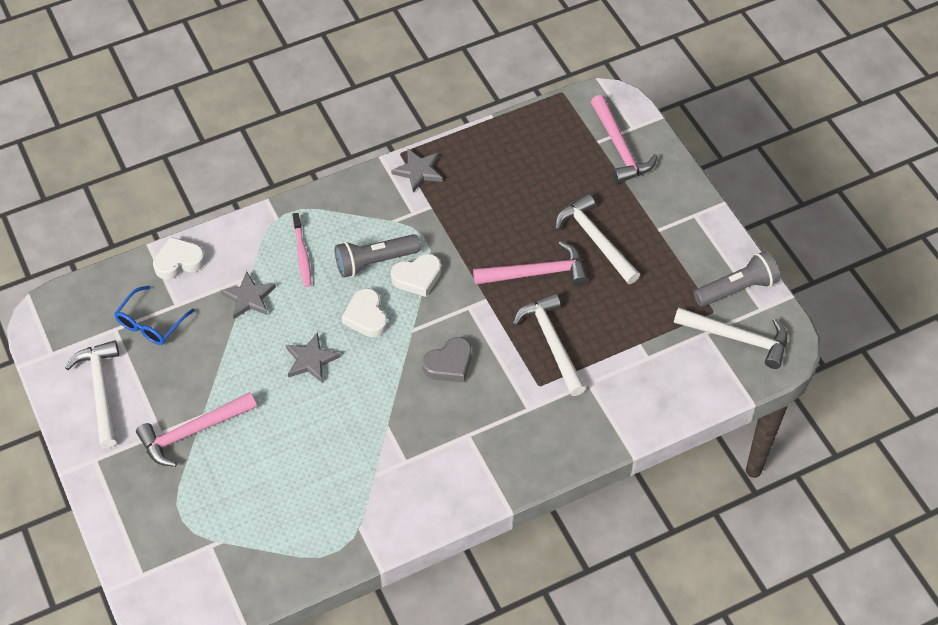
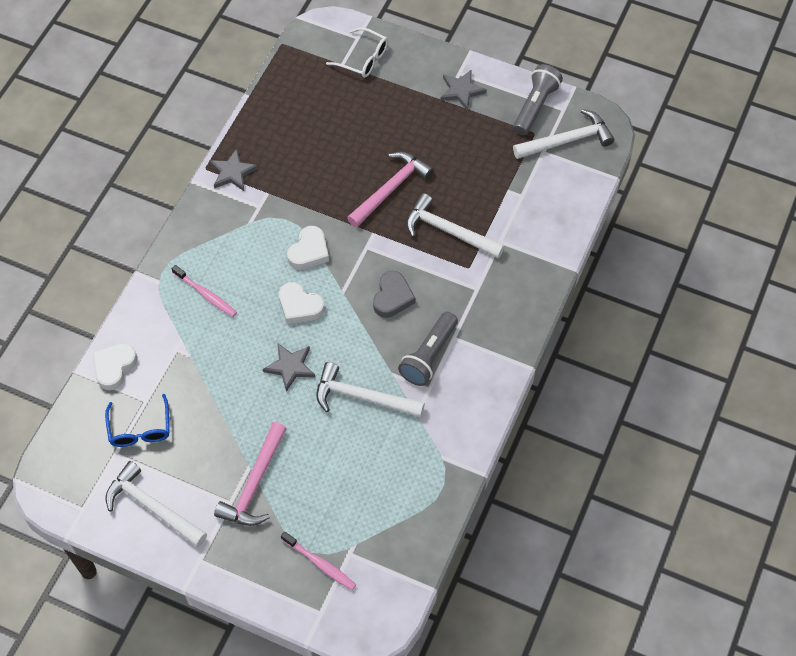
camera: 40 degrees left, 5 degrees up
(179, 535) = (320, 564): none -> pink toothbrush
(249, 298) = (197, 355): grey star -> grey star (461, 91)
(374, 262) = (266, 262): grey flashlight -> grey flashlight (429, 356)
(595, 239) = (408, 137): white hammer -> white hammer (361, 397)
(620, 148) = (362, 58): pink hammer -> white glasses

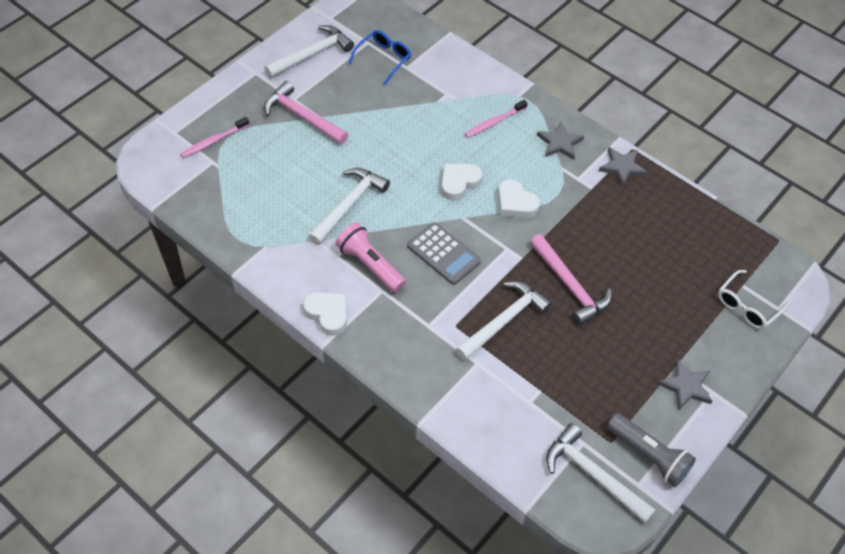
camera: 105 degrees right, 5 degrees down
(114, 367) = (445, 54): white heart -> white heart (328, 314)
(140, 428) = (383, 59): blue glasses -> blue glasses turned 120 degrees clockwise
(290, 367) = (400, 163): grey star -> grey star (559, 143)
(392, 297) = (443, 254): grey heart -> grey calculator
(429, 356) = (370, 265): grey flashlight -> pink flashlight
(568, 140) = (592, 474): white hammer -> white hammer turned 135 degrees clockwise

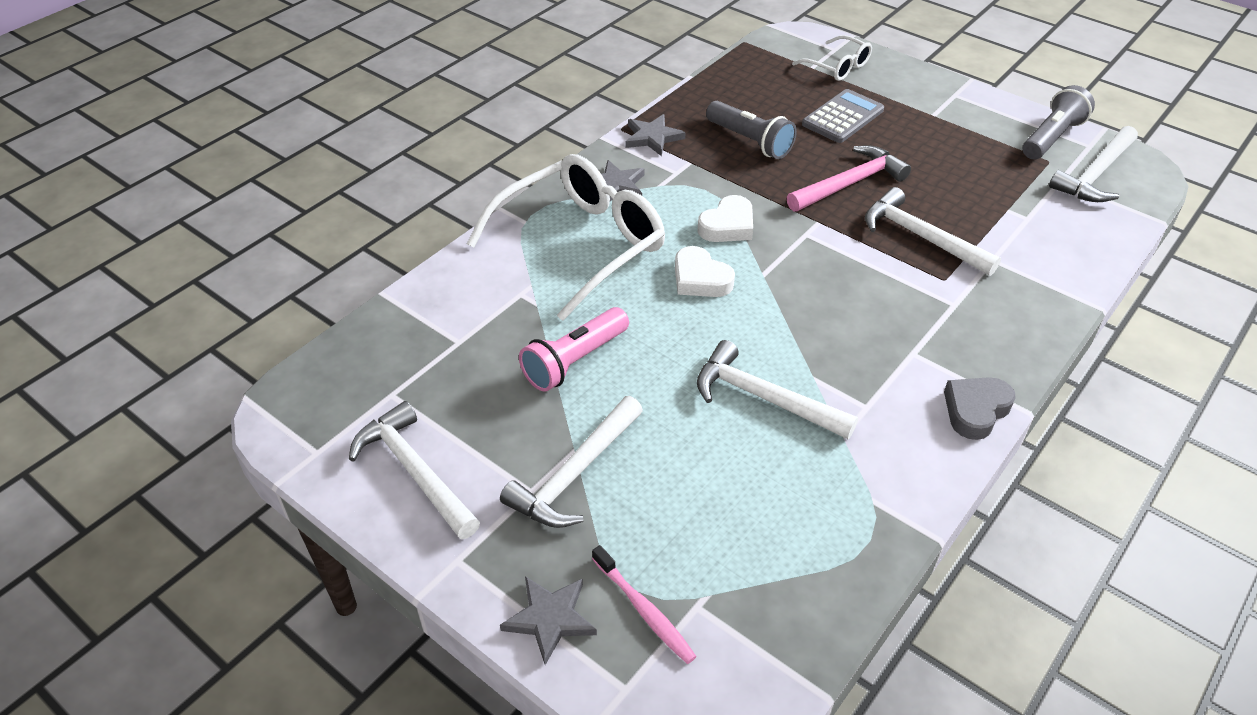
camera: 90 degrees left, 10 degrees down
(302, 116) = (574, 475): pink hammer -> white hammer
(328, 314) = (975, 410): white heart -> grey heart
(370, 265) = (872, 368): pink flashlight -> pink flashlight (574, 361)
(383, 59) = (437, 371): blue glasses -> none
(443, 254) = (831, 292): grey calculator -> grey calculator (843, 117)
(494, 122) = (580, 245): pink toothbrush -> white glasses
(622, 228) = (750, 141): none -> grey flashlight
(686, 386) = (956, 110): grey star -> grey star (550, 618)

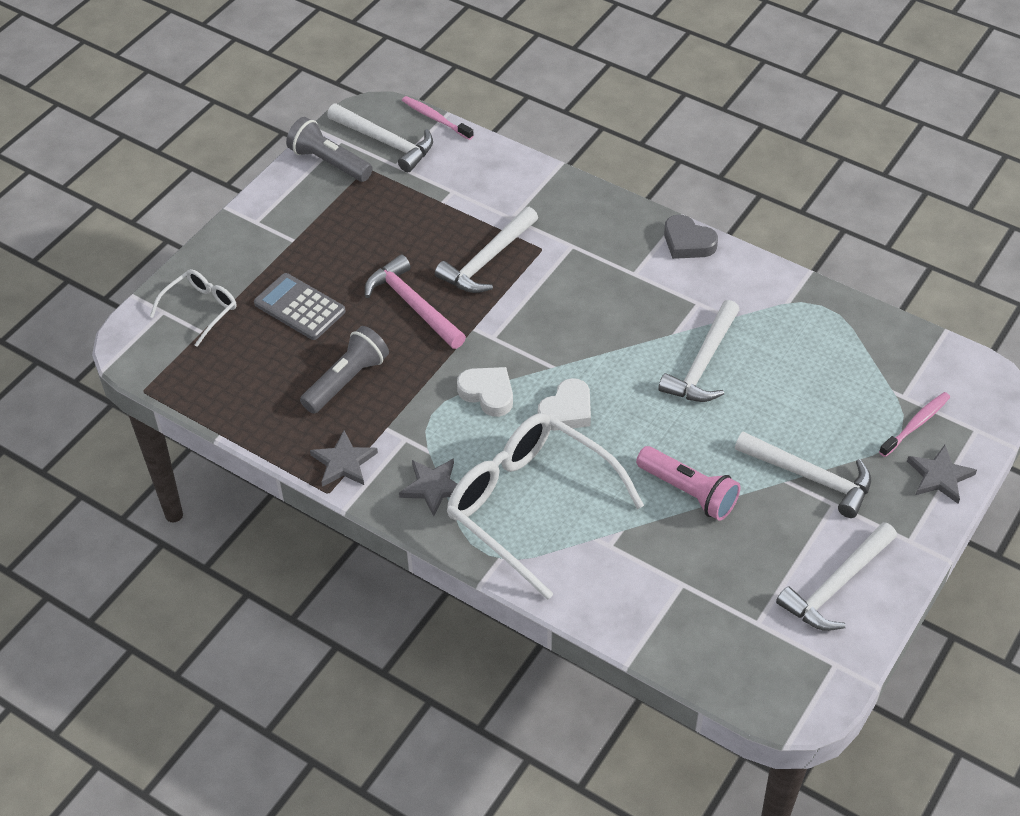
camera: 95 degrees left, 5 degrees up
(1148, 211) = (435, 118): none -> pink toothbrush

